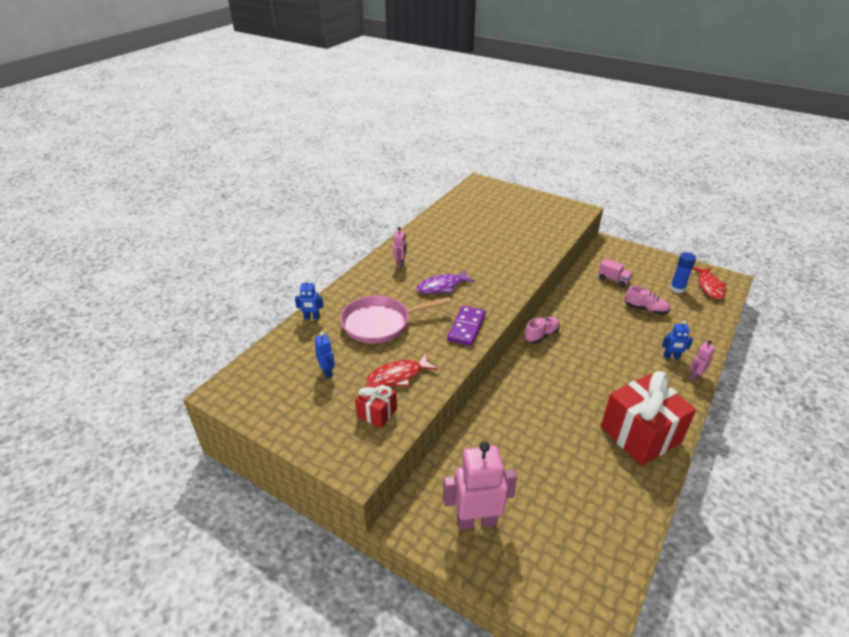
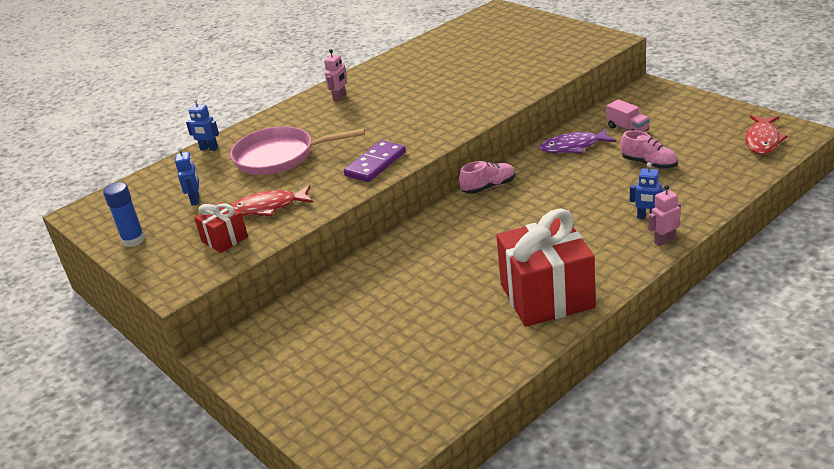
camera: 20 degrees right, 5 degrees down
(442, 286) = (374, 122): purple fish -> purple fish (573, 147)
(476, 521) = (298, 360): pink robot -> none
(677, 289) = (712, 141): blue glue stick -> blue glue stick (133, 240)

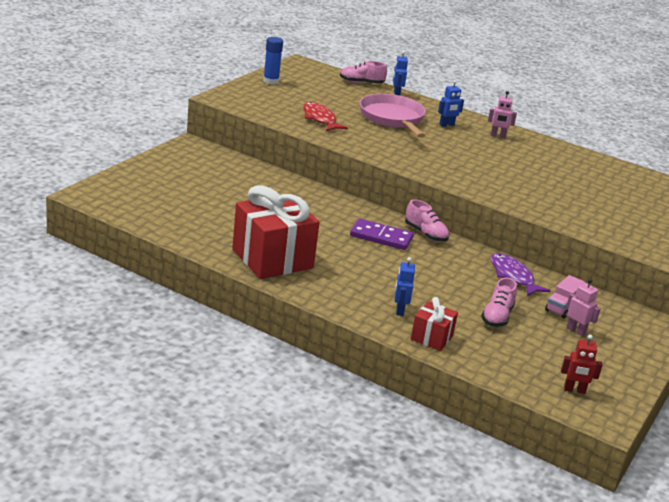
camera: 65 degrees right, 5 degrees down
(167, 170) = (361, 83): none -> pink shoe
(195, 200) = (324, 95): blue robot -> blue robot (447, 125)
(225, 239) = (276, 108): red gift -> red gift (431, 338)
(375, 164) = (392, 153): purple domino -> purple domino (381, 237)
(664, 241) = (364, 317): pink robot -> pink robot (576, 330)
(762, 140) = (574, 390): red fish -> red robot

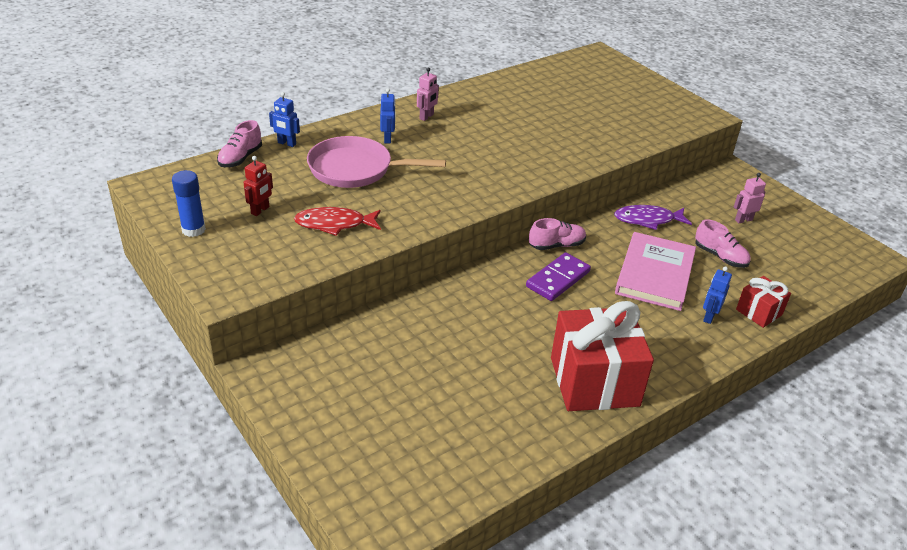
camera: 65 degrees left, 10 degrees up
(399, 310) = (709, 317): blue robot -> blue robot turned 90 degrees clockwise
(433, 282) = (655, 274): none -> pink book
(562, 307) = (705, 213): pink truck -> none
(574, 390) = (837, 257): red robot -> red robot (260, 210)

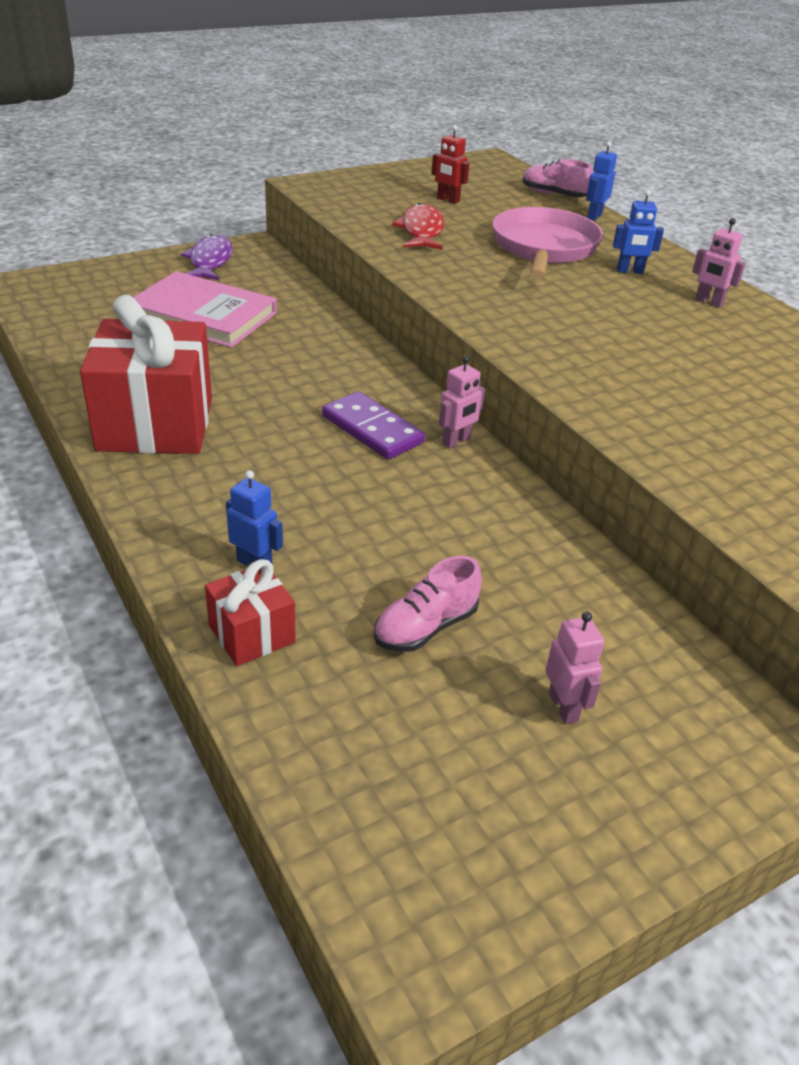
camera: 95 degrees right, 0 degrees up
(193, 230) = (412, 174): blue glue stick -> none
(556, 245) = (456, 441): pink shoe -> pink robot
(648, 220) = (541, 555): purple fish -> purple fish (210, 261)
(655, 274) = (376, 528): pink book -> pink book (203, 315)

